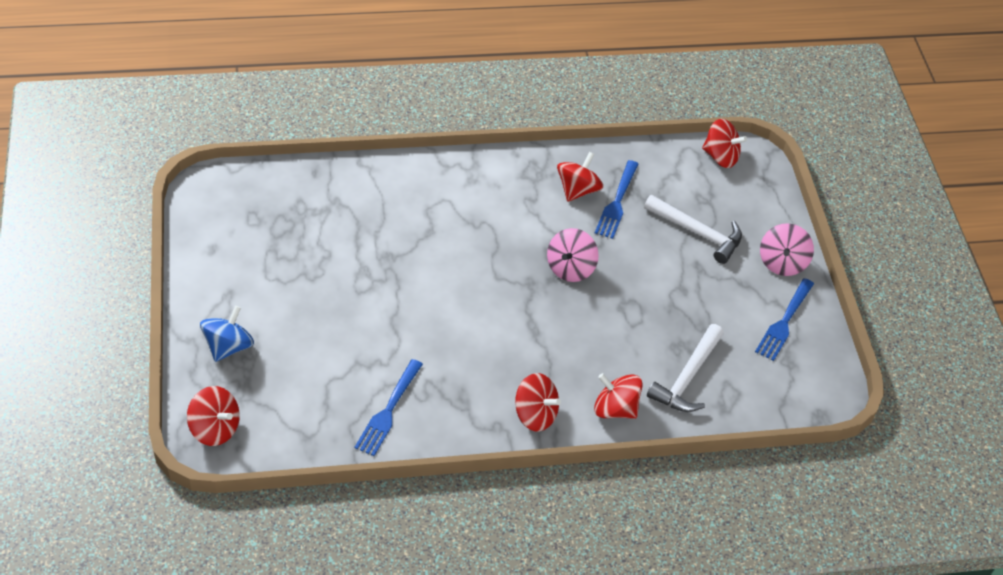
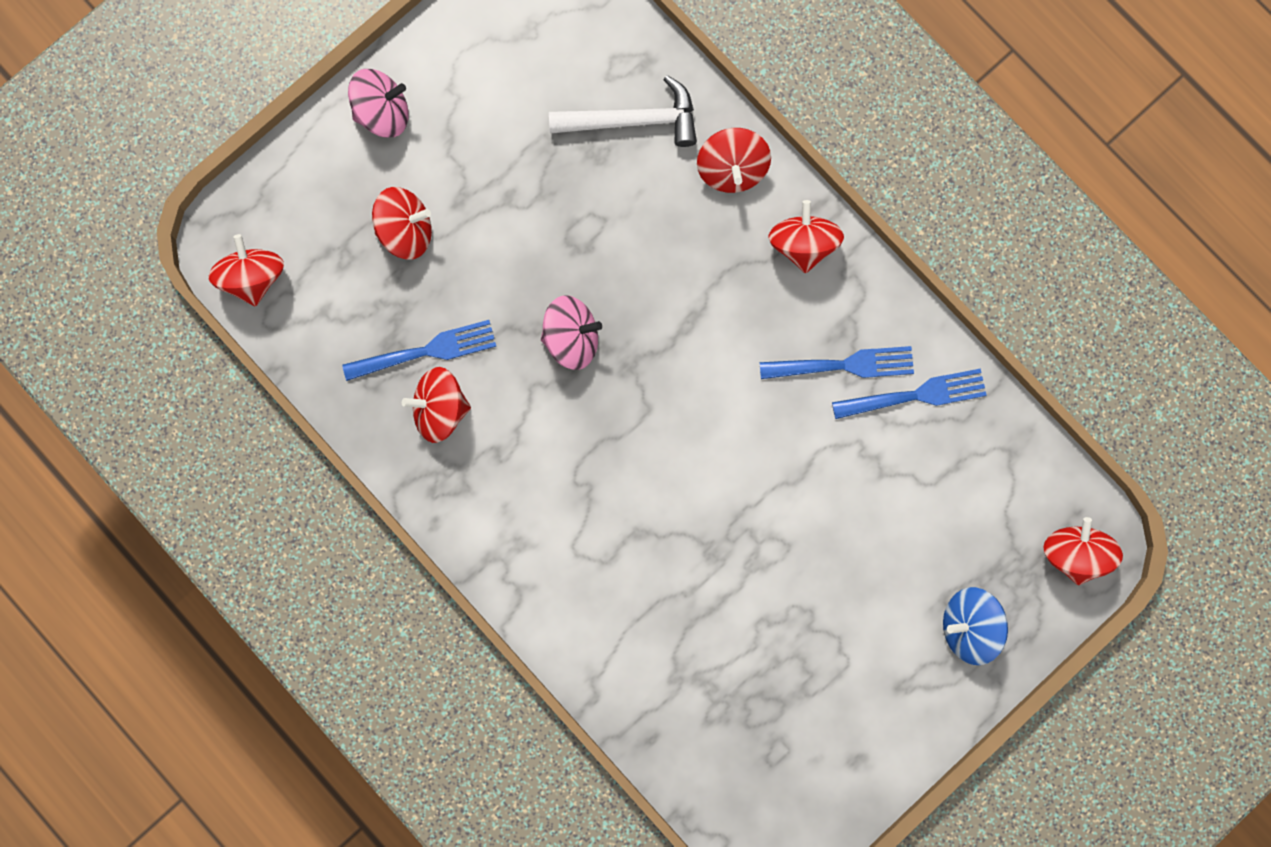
camera: 120 degrees left, 30 degrees up
(698, 233) = (406, 230): white hammer -> red spinning top
(784, 322) = (474, 63): blue fork -> blue fork (843, 365)

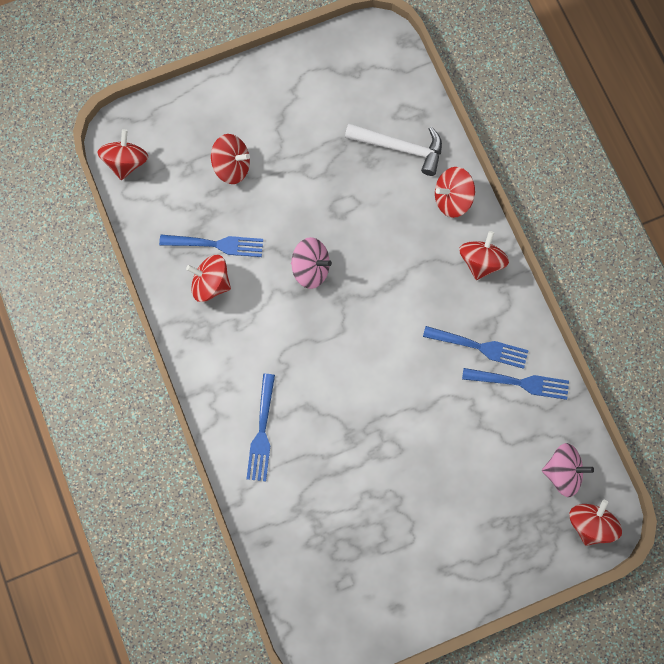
camera: 20 degrees right, 5 degrees down
(382, 112) = (245, 90): pink spinning top -> pink spinning top (562, 472)
(589, 590) = (262, 432): none -> blue fork
(732, 169) = (452, 199): red spinning top -> red spinning top turned 60 degrees clockwise
(969, 626) = (502, 546): blue spinning top -> none

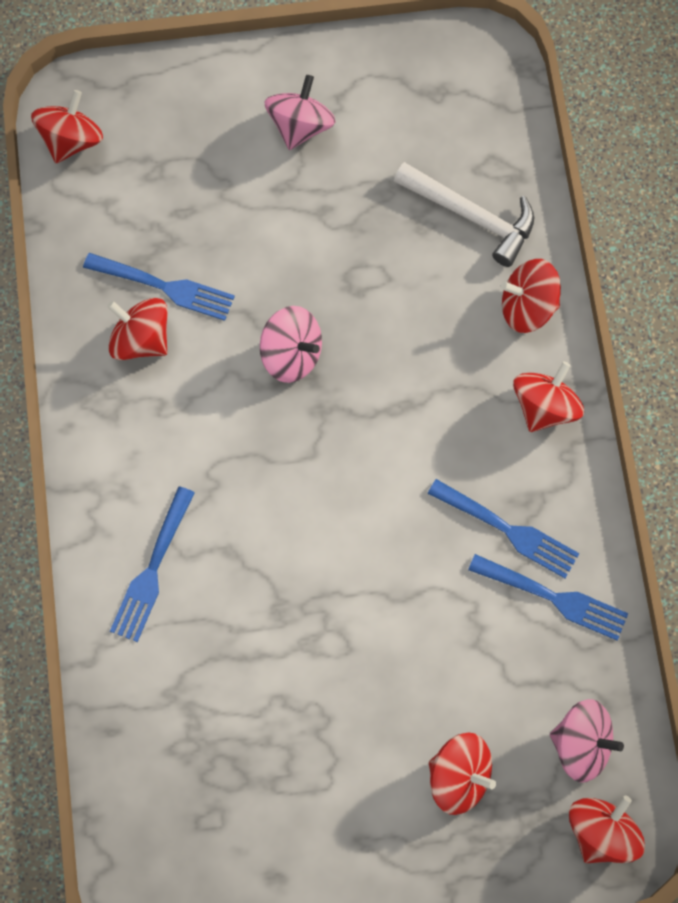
camera: 15 degrees right, 5 degrees down
(232, 166) = (220, 183): red spinning top -> red spinning top (459, 778)
(273, 115) = (300, 126): none -> pink spinning top

